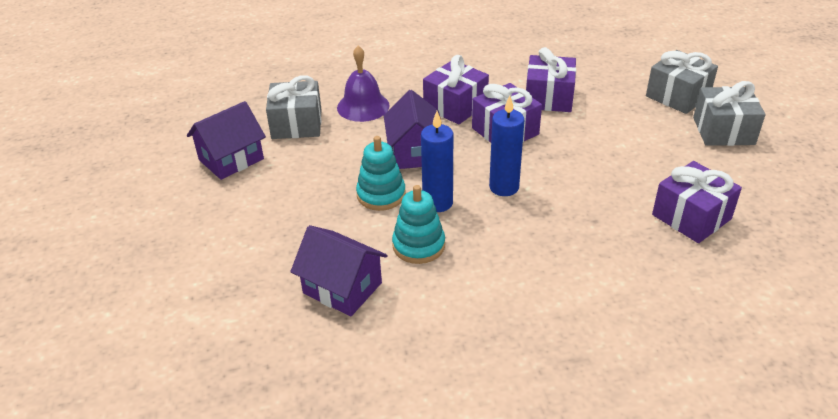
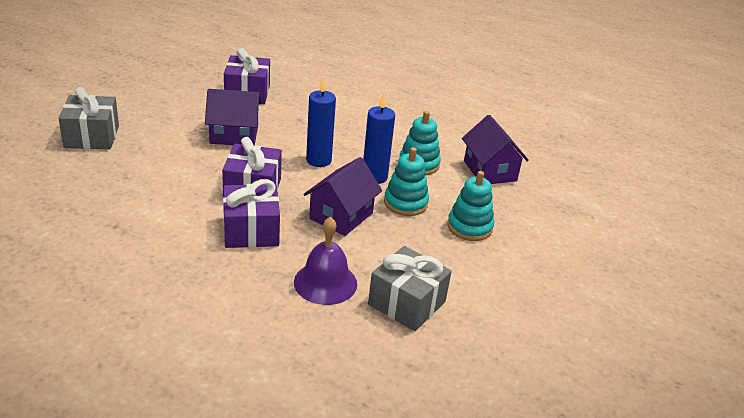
camera: 145 degrees left, 5 degrees down
(231, 159) = (499, 303): purple house -> purple house (234, 135)
(305, 207) = (469, 227): none -> turquoise stacking toy
(549, 98) = (172, 191): purple gift -> none
(723, 131) = (126, 107): grey gift -> none

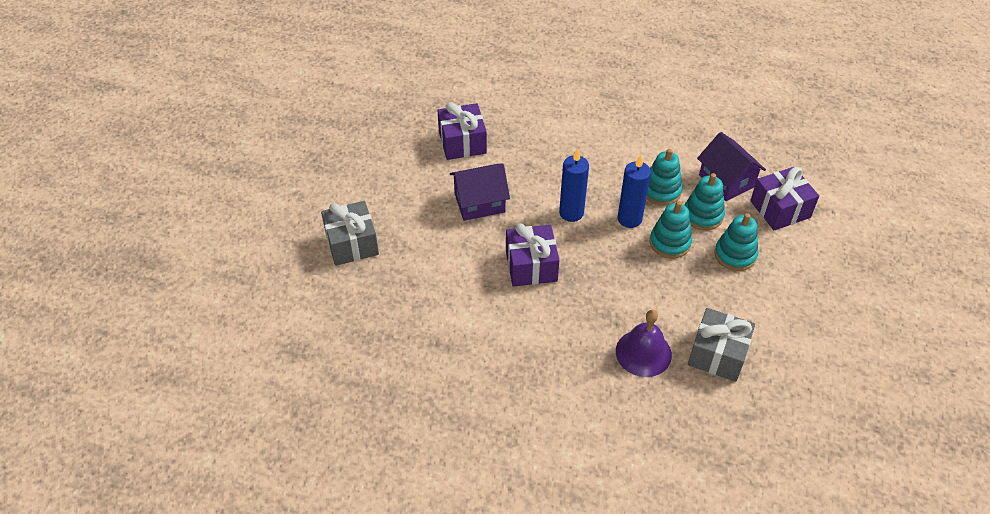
camera: 10 degrees left, 15 degrees up
(251, 231) = (555, 315): purple gift -> purple gift (780, 209)
(341, 216) = (622, 274): purple house -> none
(451, 190) = (703, 215): none -> turquoise stacking toy

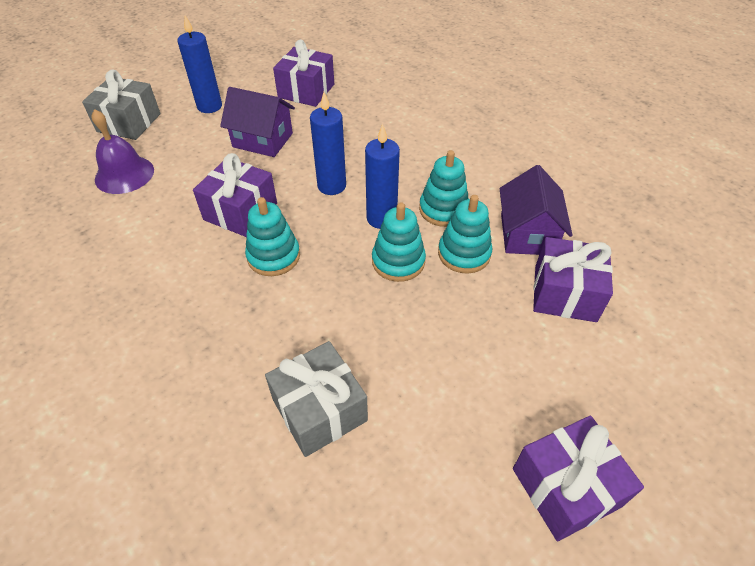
camera: 35 degrees right, 0 degrees up
(401, 195) = (209, 106): none -> blue candle
(643, 353) = (243, 355): purple bell -> purple bell (124, 174)
(735, 255) = (458, 312): turquoise stacking toy -> turquoise stacking toy (273, 256)
(867, 315) = (566, 487): none -> purple gift

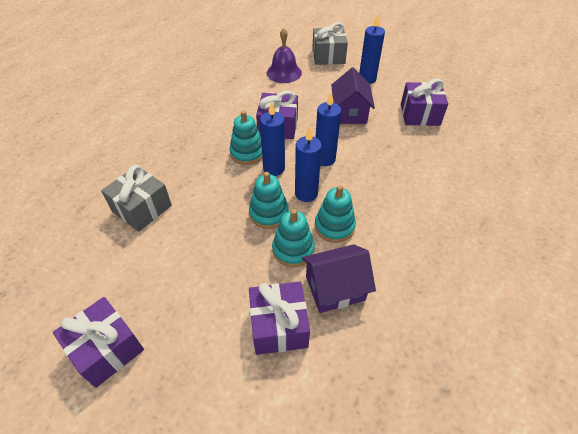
camera: 70 degrees right, 0 degrees up
(321, 236) = (274, 168): none -> blue candle

